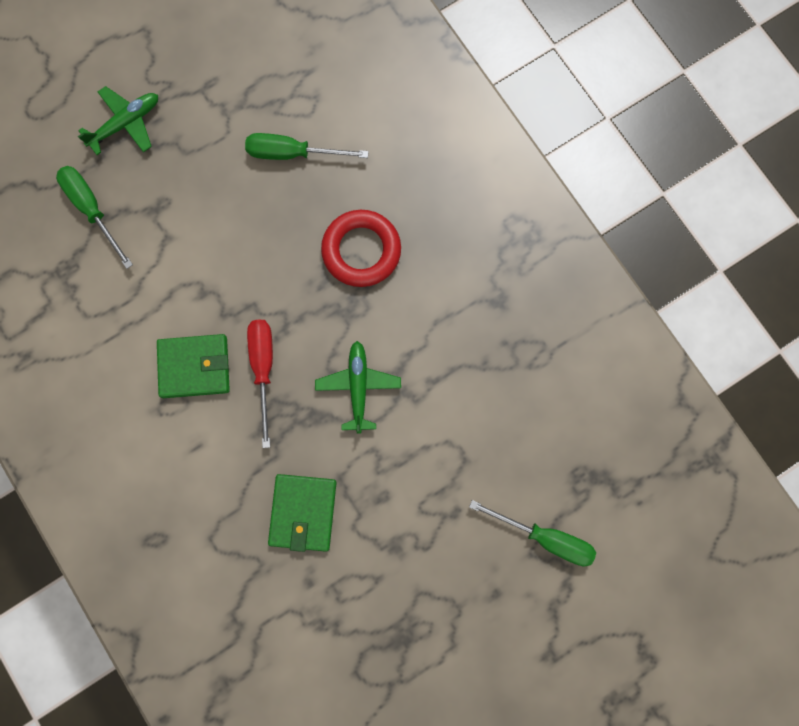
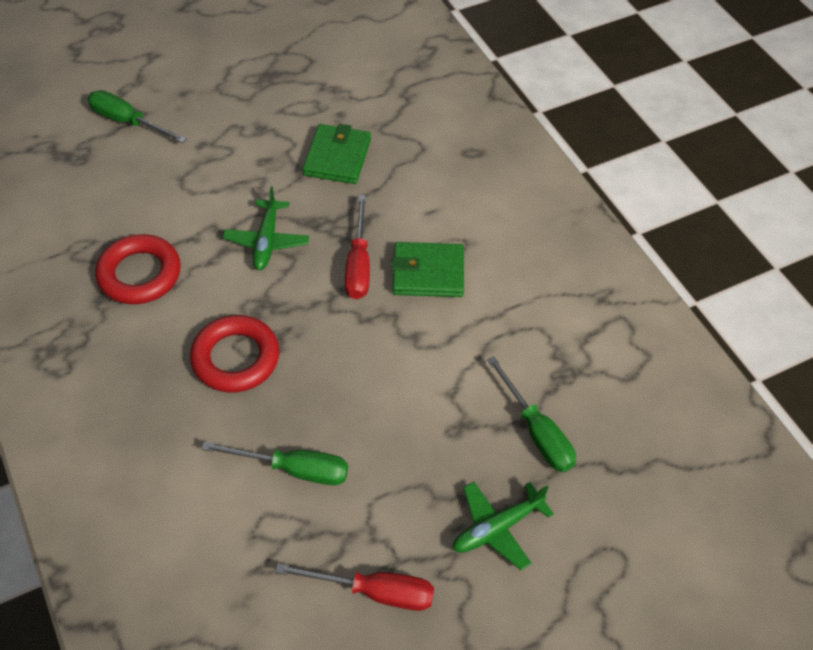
camera: 175 degrees left, 25 degrees down
(217, 65) = (374, 592): none -> red screwdriver
(472, 331) = (140, 274): none -> red ring

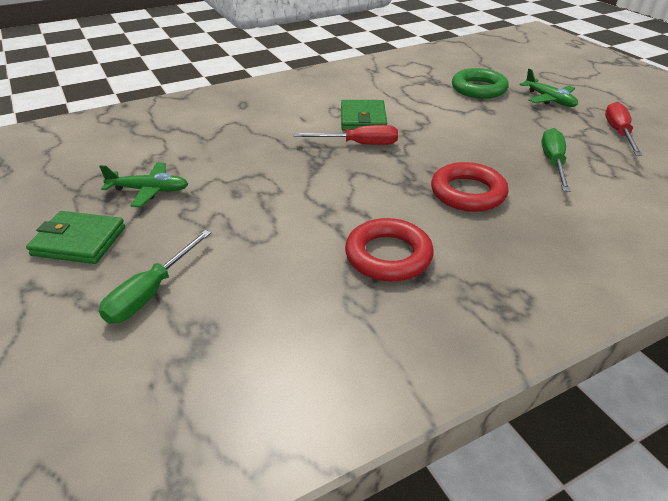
camera: 90 degrees left, 15 degrees down
(266, 241) = (338, 186): green plane -> green plane (149, 190)
(337, 157) = (238, 156): green wallet -> green wallet (79, 241)
(536, 432) = (478, 89): green screwdriver -> green ring

